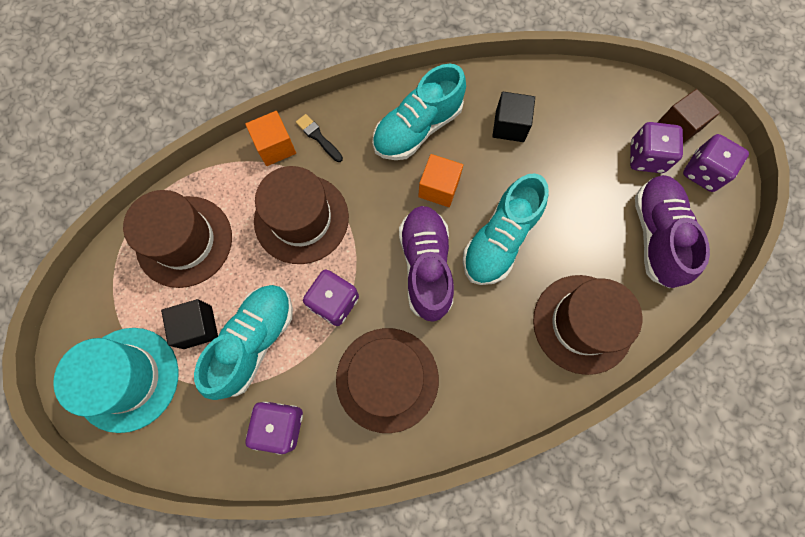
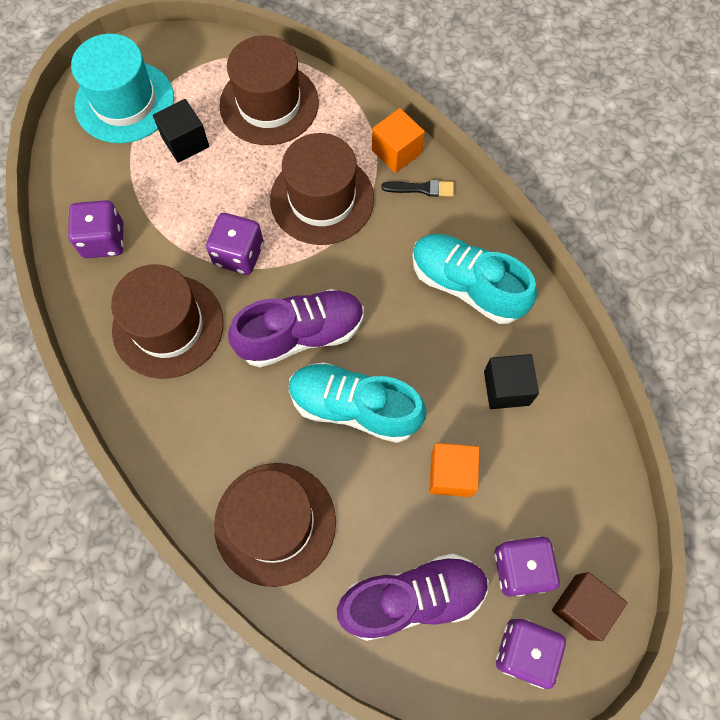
camera: 75 degrees right, 5 degrees down
(254, 341) = (181, 194): turquoise shoe -> none
(318, 137) = (421, 189): black brush -> black brush turned 60 degrees clockwise
(439, 188) = (399, 326): orange cube -> orange cube (451, 474)

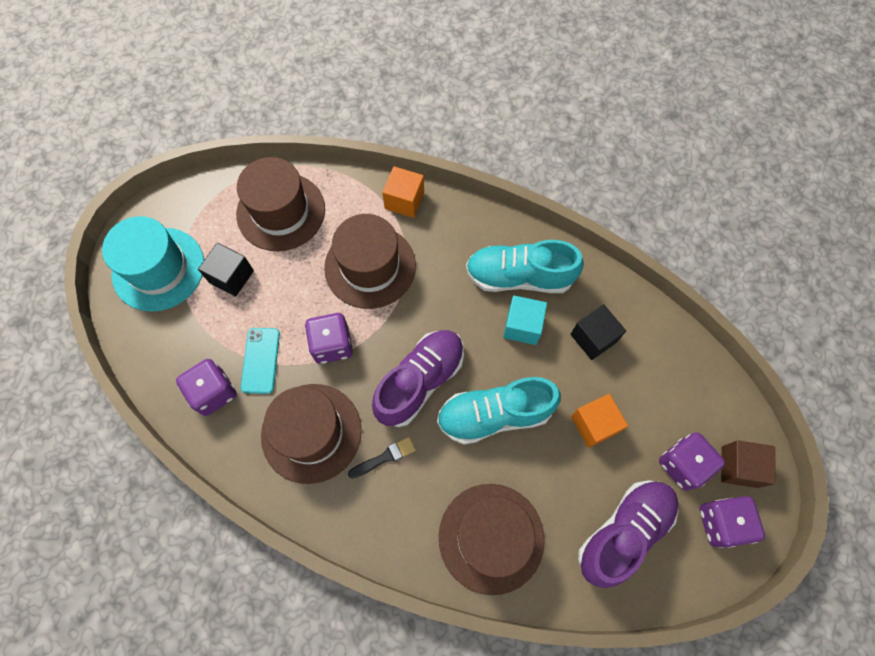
camera: 30 degrees left, 0 degrees up
(163, 234) = (260, 360): none -> turquoise phone
(421, 189) = (441, 220): black brush -> black brush (384, 457)
(438, 336) = (522, 326): none -> turquoise cube

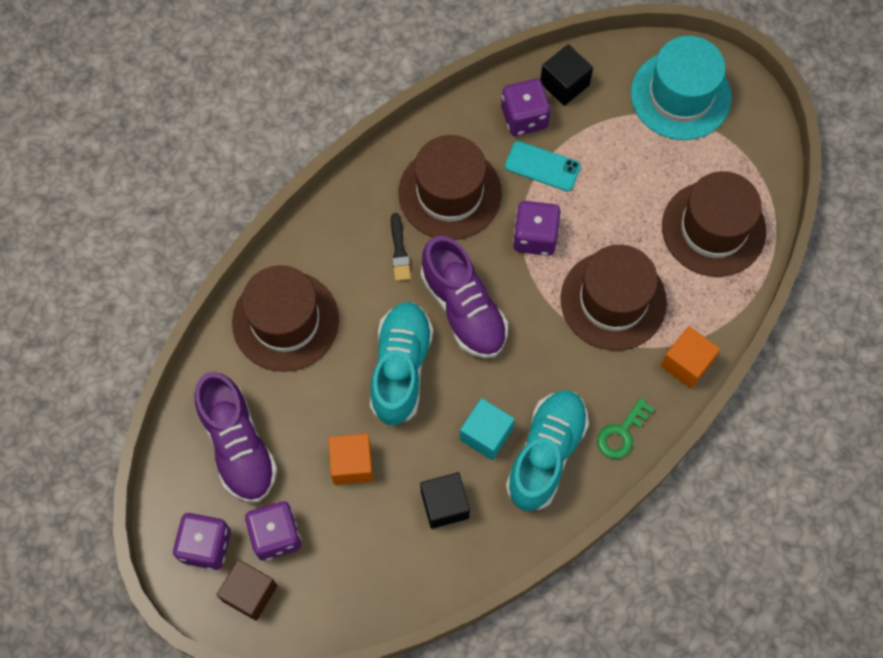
camera: 110 degrees right, 0 degrees up
(231, 276) = (648, 161): black cube -> black cube (564, 84)
(479, 229) = (622, 433): none -> green key

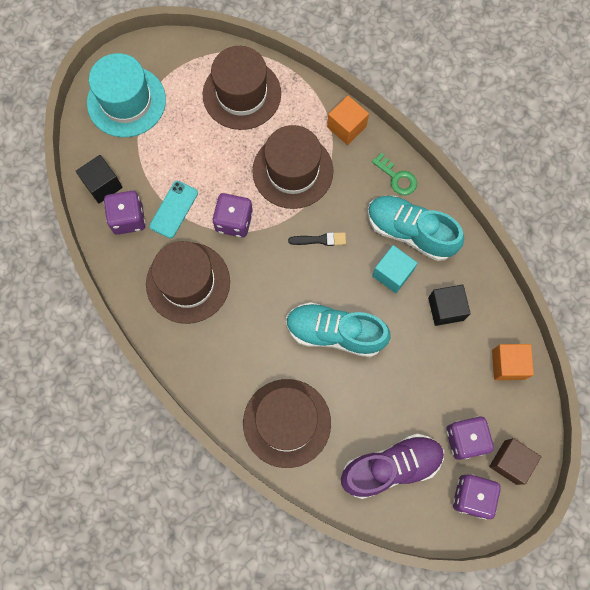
camera: 85 degrees left, 5 degrees up
(352, 464) = (410, 376): orange cube -> orange cube (508, 364)
(399, 251) = (235, 326): black brush -> black brush (320, 240)
(463, 309) = (289, 281): purple shoe -> none

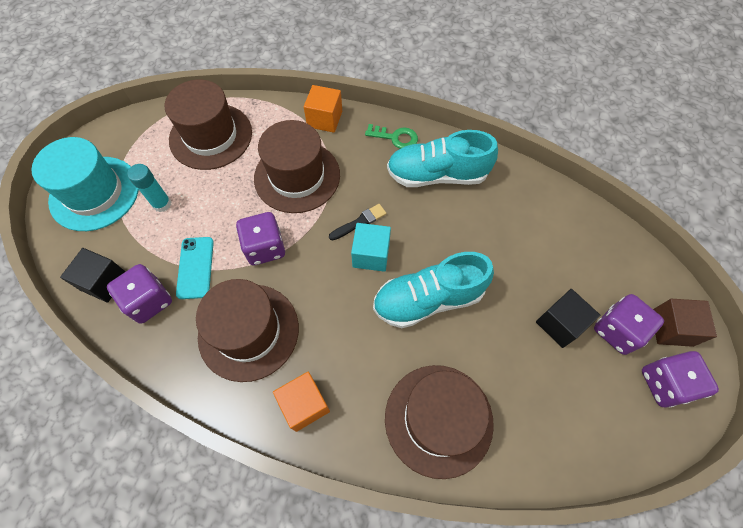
camera: 30 degrees left, 10 degrees down
(173, 139) = (162, 204): none -> turquoise glue stick
(391, 467) = (571, 401): purple shoe -> none
(392, 273) = (445, 217): turquoise cube -> turquoise cube (371, 254)
(446, 309) = (513, 222): black cube -> black cube (560, 324)
(508, 364) = (601, 241): orange cube -> orange cube (304, 404)

